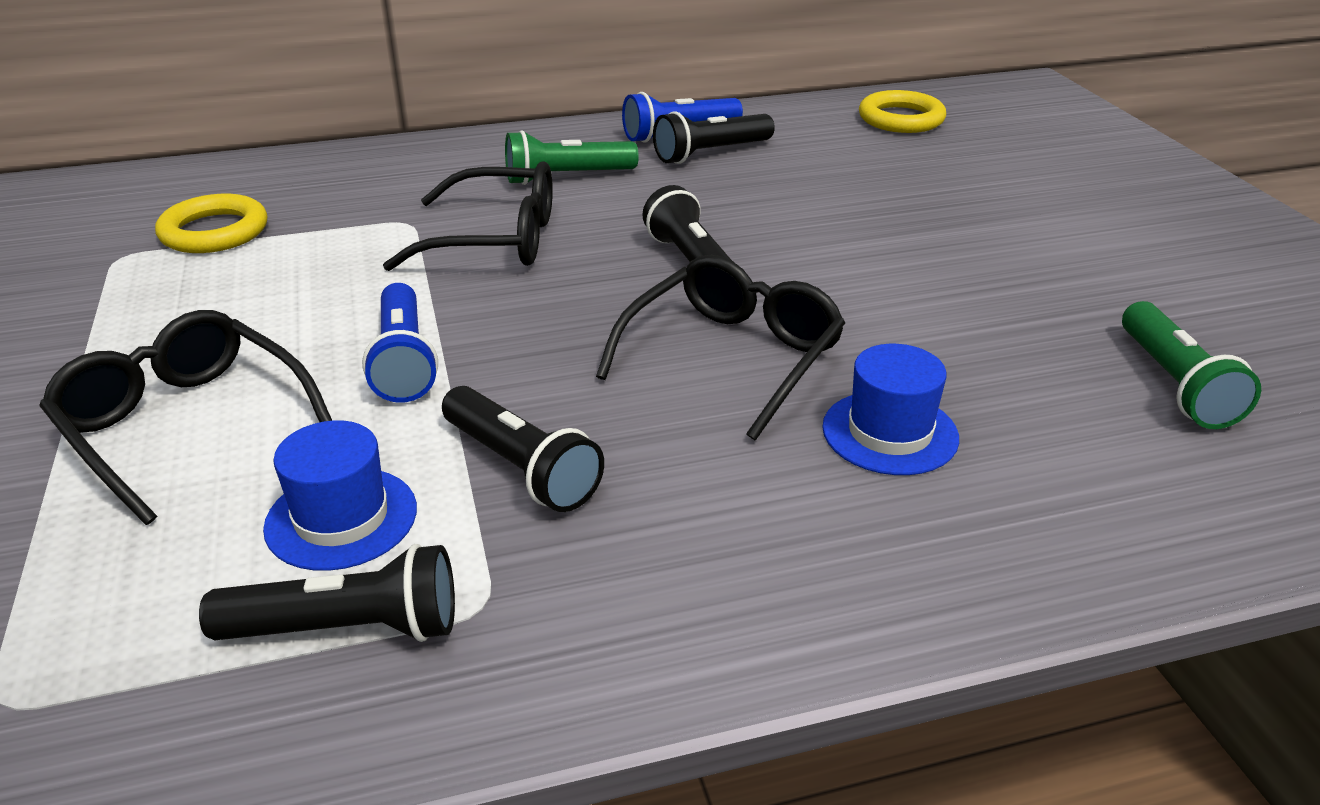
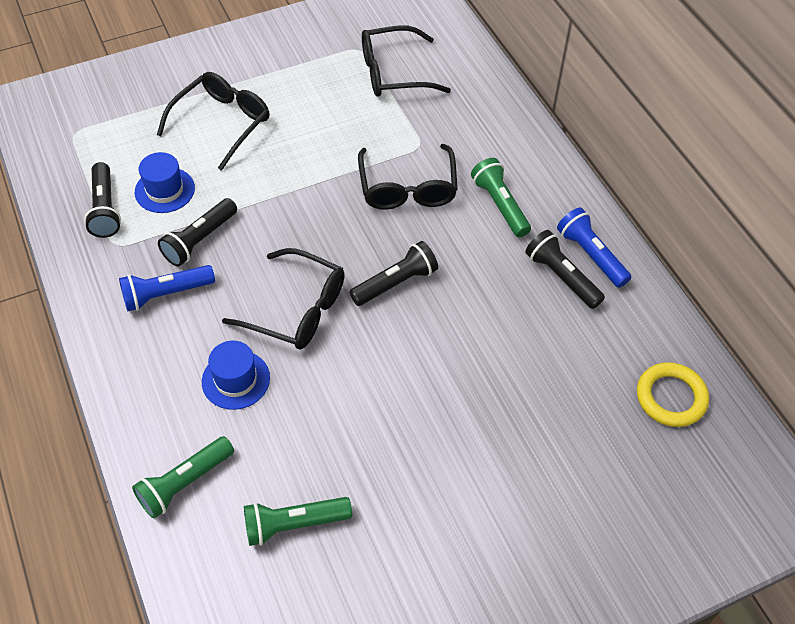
camera: 80 degrees right, 20 degrees up
(214, 232) = (392, 73): yellow ring -> black glasses
(404, 361) = (278, 180): blue flashlight -> blue flashlight (166, 294)
(1136, 504) = (185, 483): none -> green flashlight

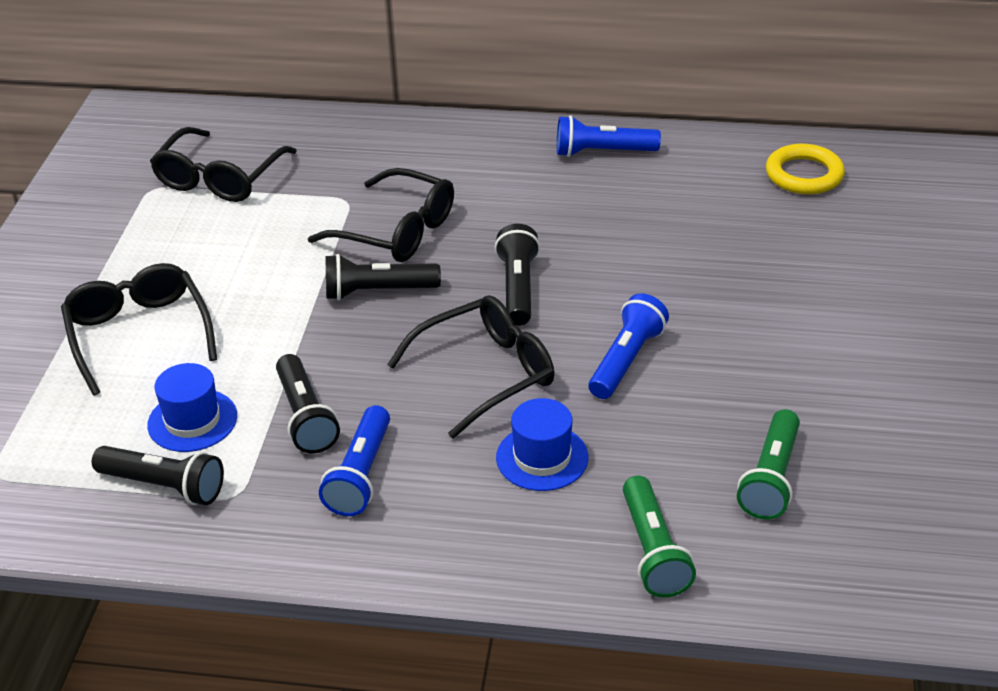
camera: 55 degrees left, 15 degrees down
(362, 381) = (626, 360): none -> blue flashlight
(500, 205) = (484, 181): green flashlight -> none
(561, 277) = (612, 179): black flashlight -> black flashlight (378, 291)

